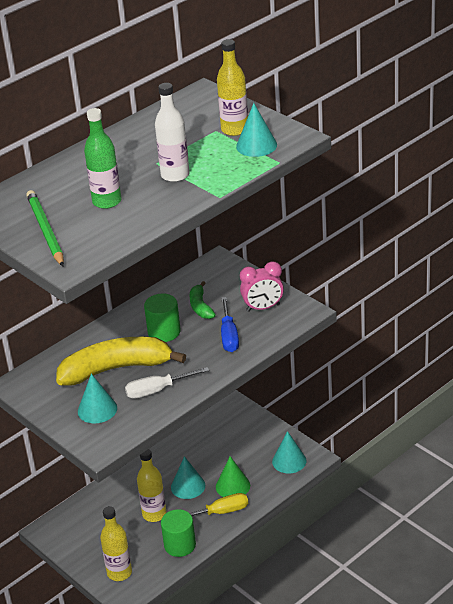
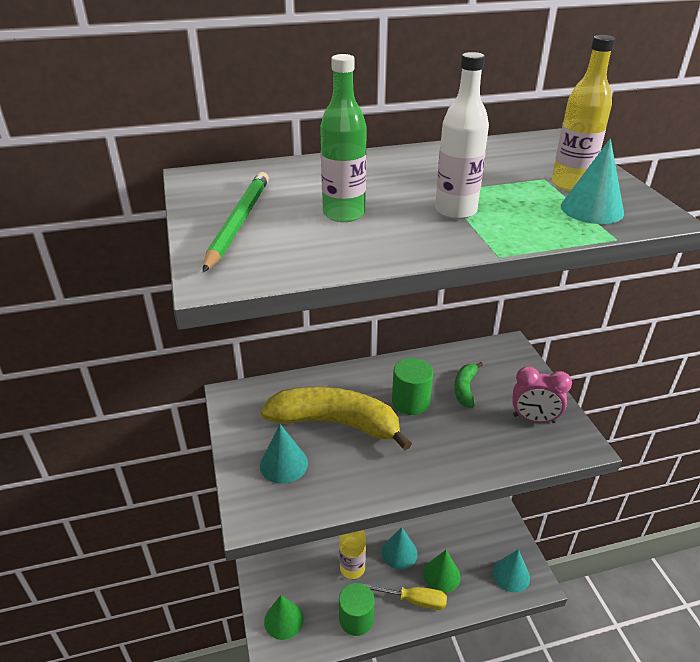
camera: 25 degrees right, 0 degrees up
(119, 572) = (283, 620): yellow bottle -> green cone
(157, 390) = (361, 470): white screwdriver -> none
(229, 335) = (478, 437): blue screwdriver -> none

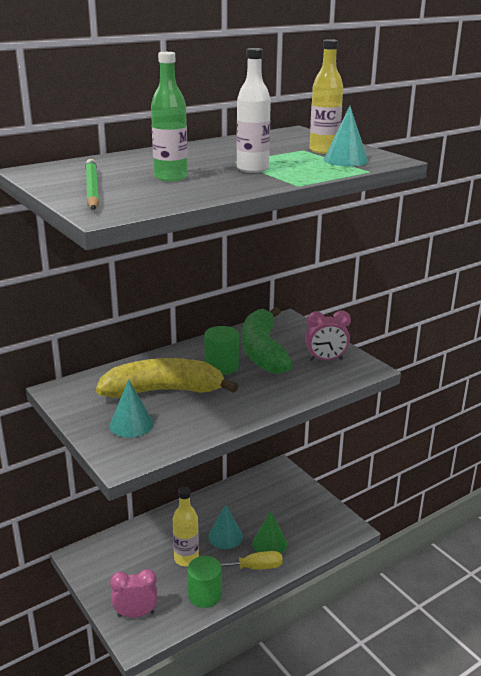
camera: 20 degrees left, 10 degrees down
(283, 620) = (136, 614): green cone -> pink clock
(465, 389) = (263, 351): green banana -> green banana, size x2.12
(511, 575) = (329, 528): turquoise cone -> none

